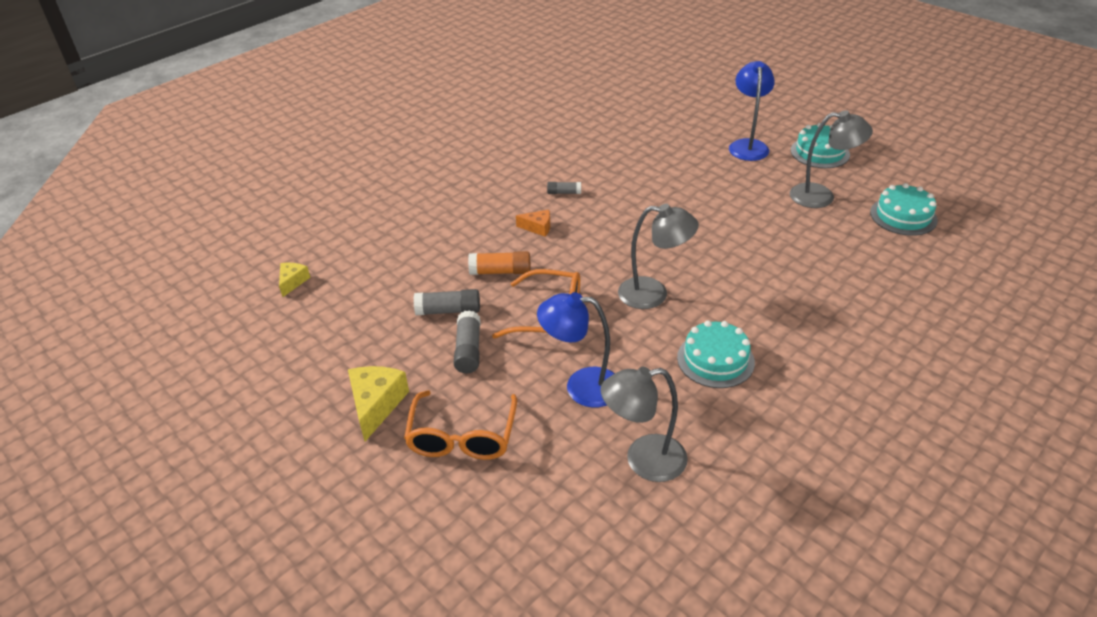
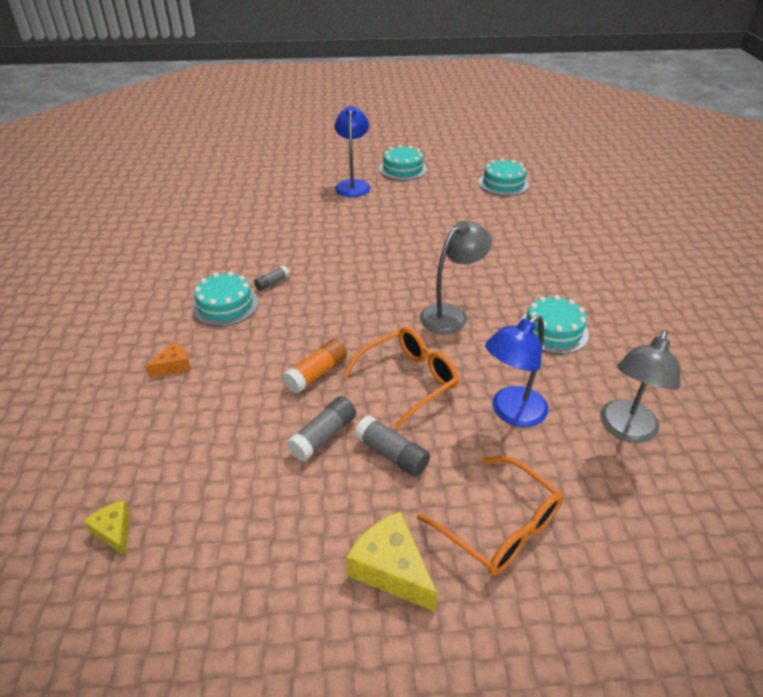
camera: 50 degrees left, 0 degrees up
(512, 191) = (225, 305): none -> turquoise cake
(538, 227) = (293, 321): orange cheese -> orange cheese (173, 366)
(747, 145) = (353, 185): blue lamp -> blue lamp turned 45 degrees clockwise
(821, 196) = (445, 194): grey lamp -> none

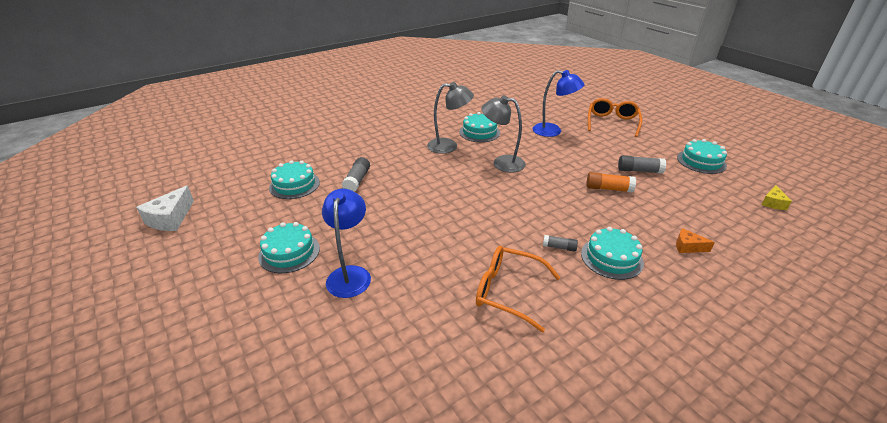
camera: 120 degrees left, 5 degrees down
(273, 548) = (701, 161): none -> turquoise cake
(353, 185) = (350, 274): blue lamp -> blue lamp turned 120 degrees clockwise
(391, 569) = (662, 136): yellow cheese -> none
(392, 454) = (619, 151): grey glue stick -> grey glue stick (357, 180)
(409, 380) = (570, 160): orange glasses -> orange glasses (507, 291)
(489, 137) = (170, 218): none -> white cheese
(625, 429) = (527, 109): grey lamp -> grey lamp (449, 146)

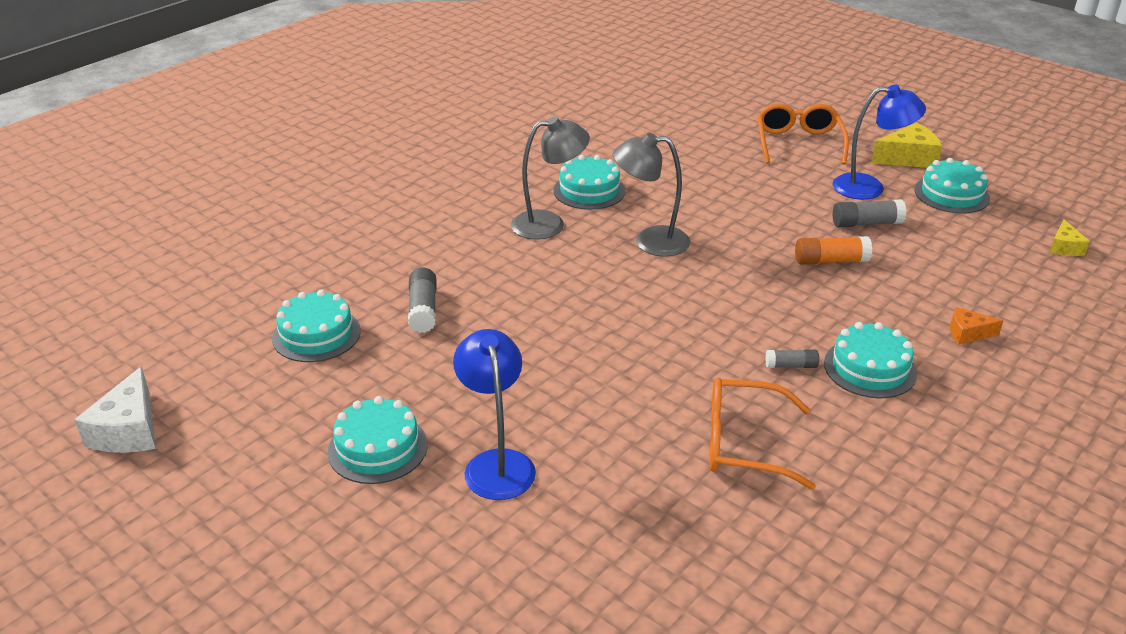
camera: 15 degrees left, 0 degrees up
(553, 131) = (710, 172): blue lamp -> blue lamp (869, 187)
(678, 138) = (908, 158): none -> yellow cheese

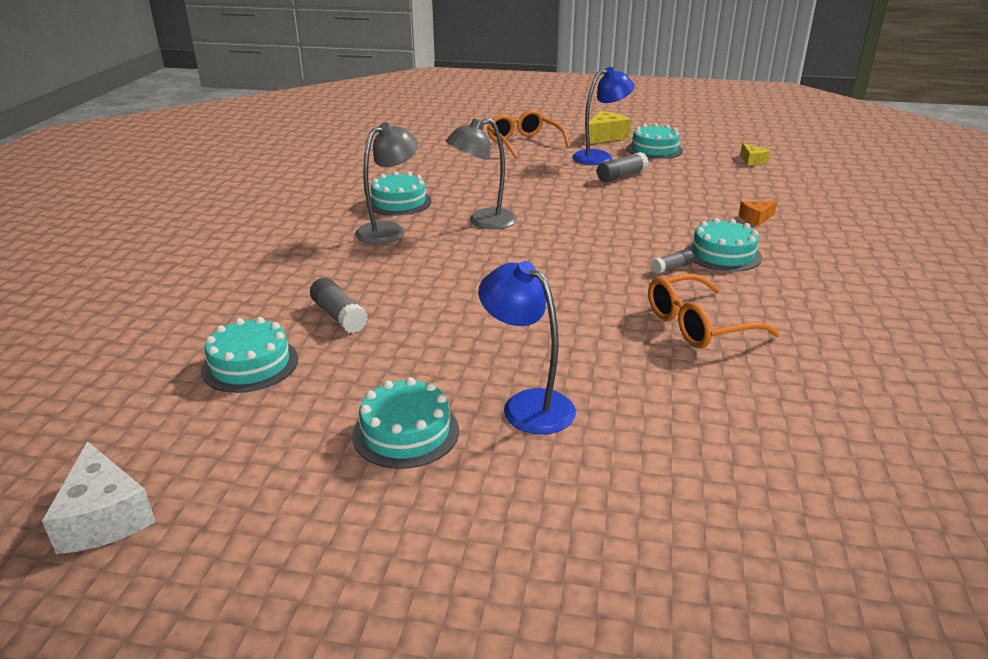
camera: 30 degrees left, 5 degrees down
(830, 261) = (623, 201): orange glue stick -> none

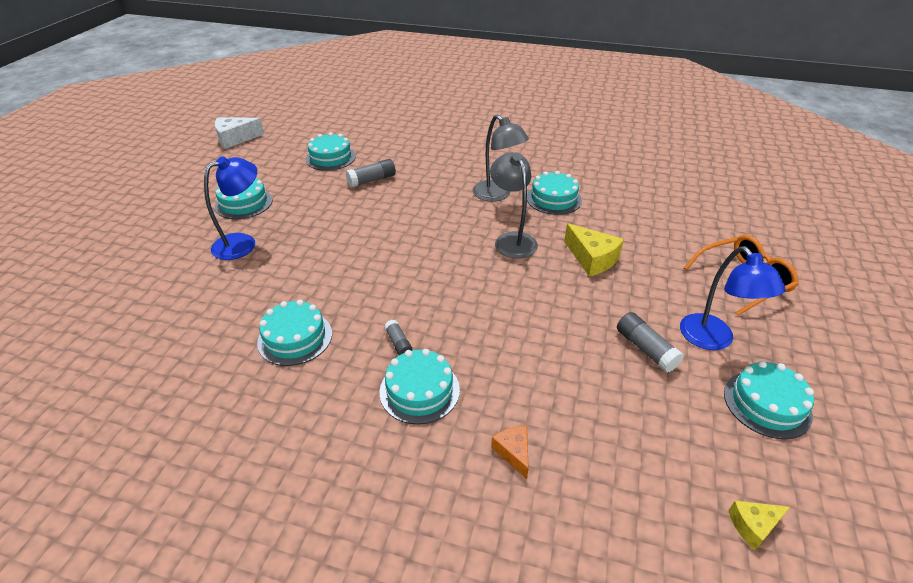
camera: 95 degrees right, 10 degrees up
(605, 137) = (804, 358): yellow cheese -> yellow cheese (592, 259)
(697, 325) = (295, 338): orange glasses -> turquoise cake

